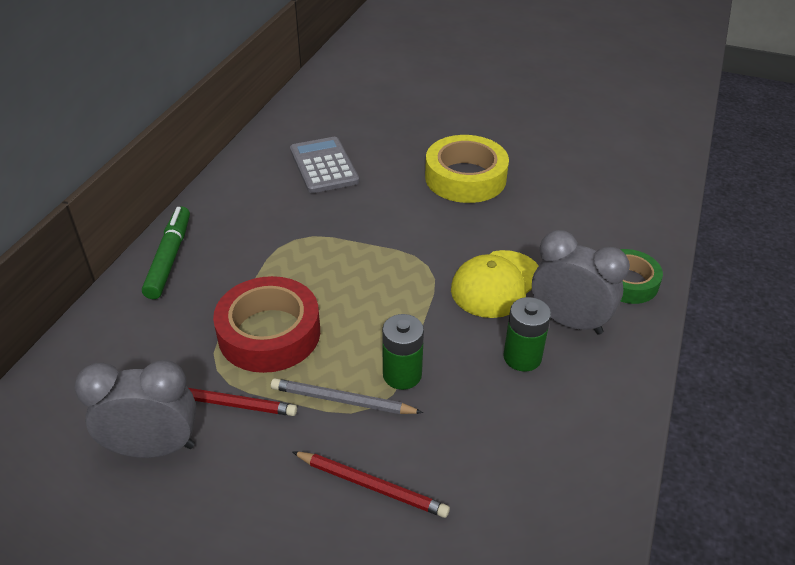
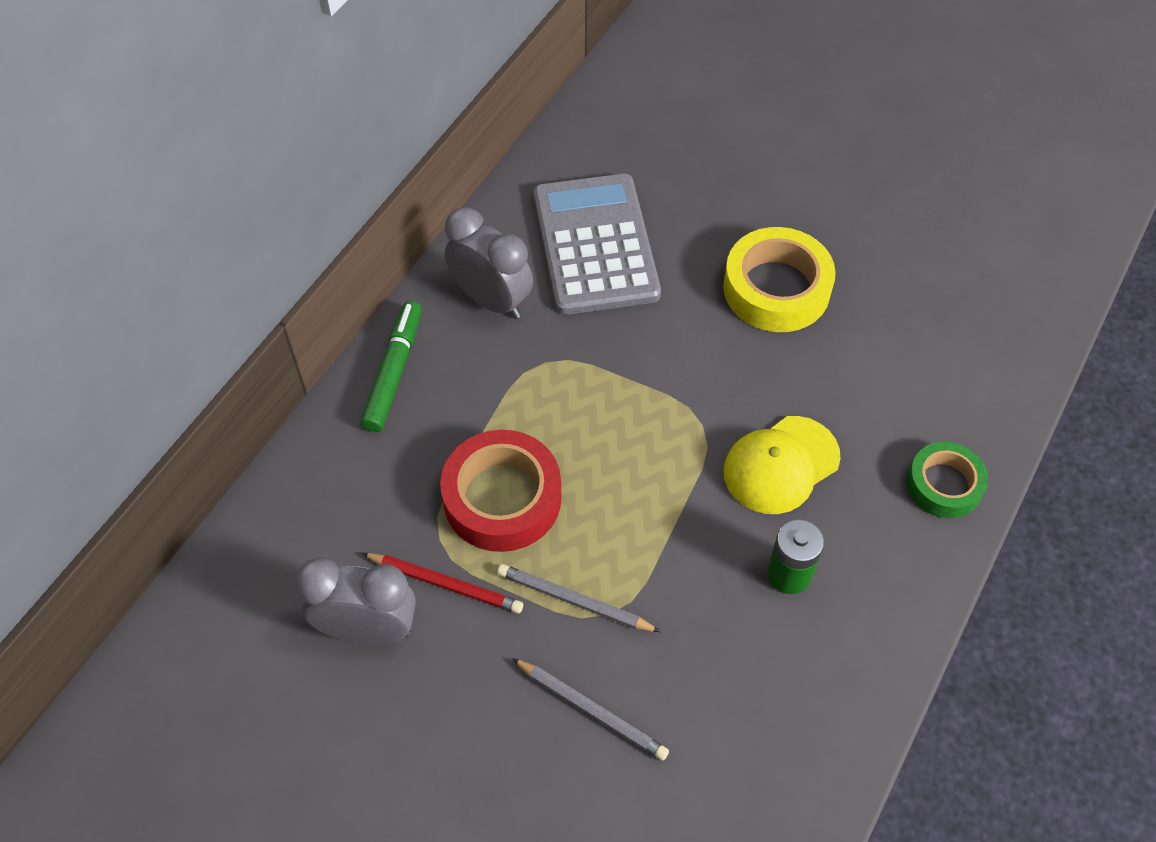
camera: 10 degrees right, 15 degrees up
(324, 166) = (595, 245): grey calculator -> grey calculator, size x1.54
(371, 486) = (591, 710): red pencil -> grey pencil
(402, 375) = (646, 577): green battery -> none
(568, 322) = (856, 532): grey clock -> grey clock (491, 300)

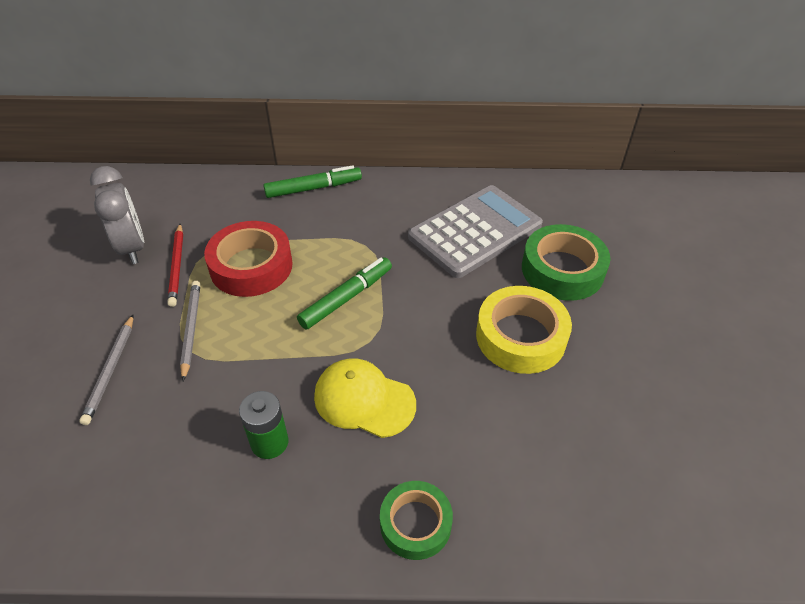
camera: 60 degrees right, 10 degrees down
(491, 300) = (394, 205): grey clock -> none
(623, 419) = (346, 298): none -> green marker
(707, 201) = (562, 270): none -> green tape

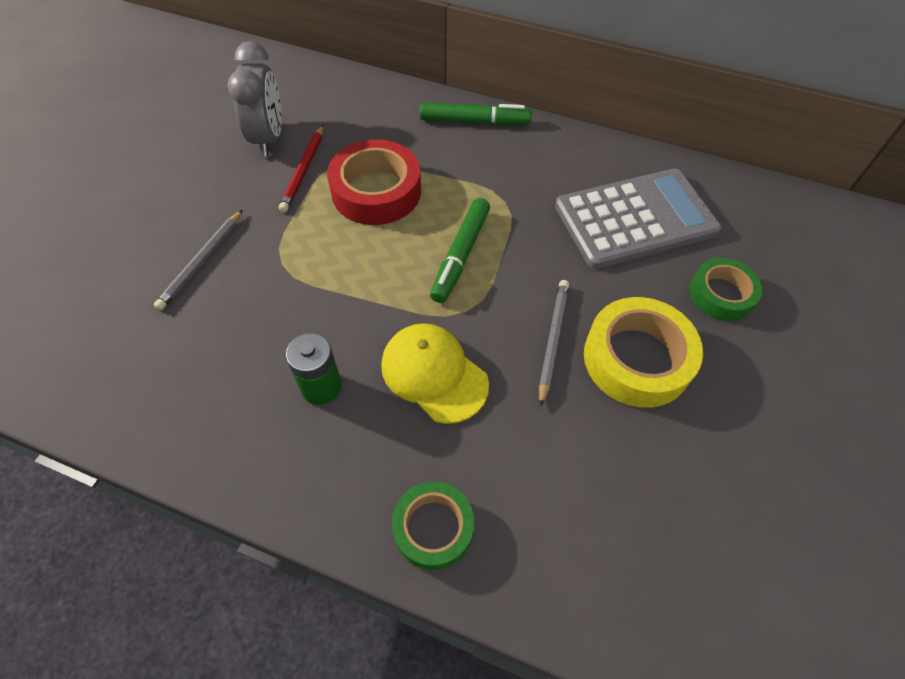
camera: 20 degrees right, 10 degrees up
(191, 329) = (292, 242): grey pencil -> grey pencil (552, 340)
(346, 298) = (460, 255): green marker -> green marker turned 135 degrees clockwise
(562, 270) = (721, 294): green tape -> green tape, size x0.64

